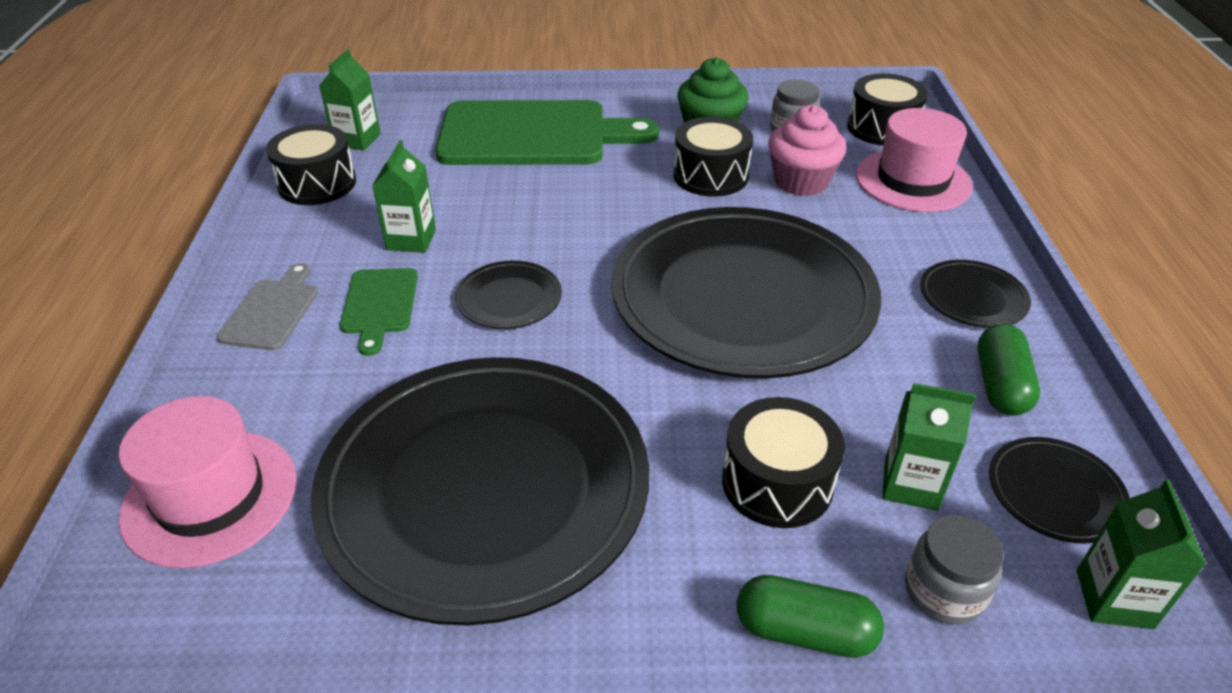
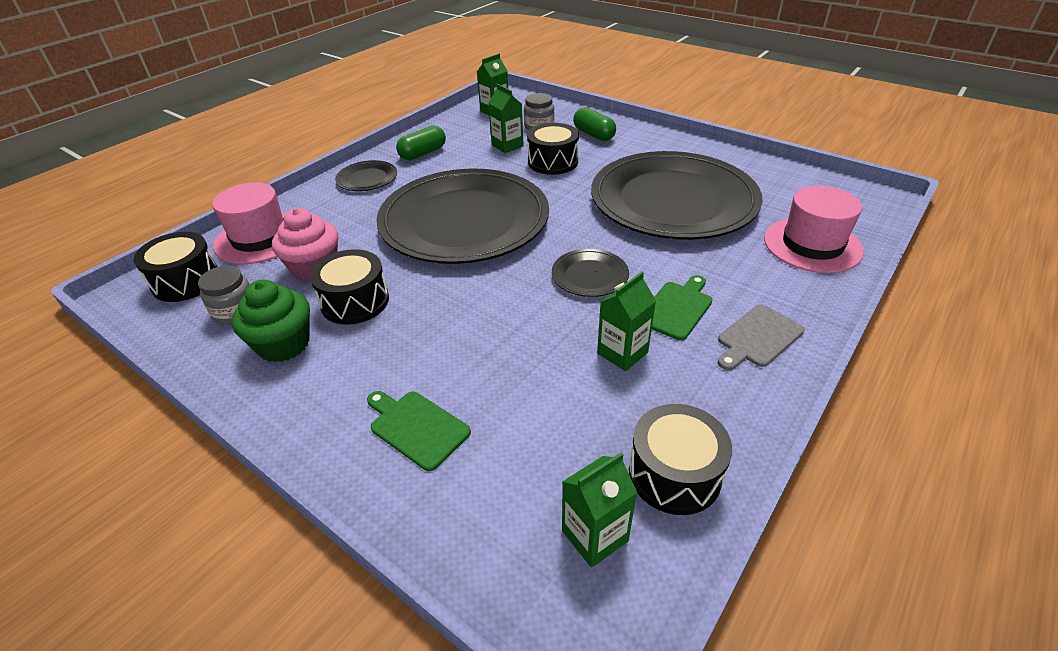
camera: 140 degrees left, 0 degrees up
(532, 135) = (417, 427): green cutting board -> green cutting board, size x0.46
(1055, 493) = (465, 129): black plate -> none

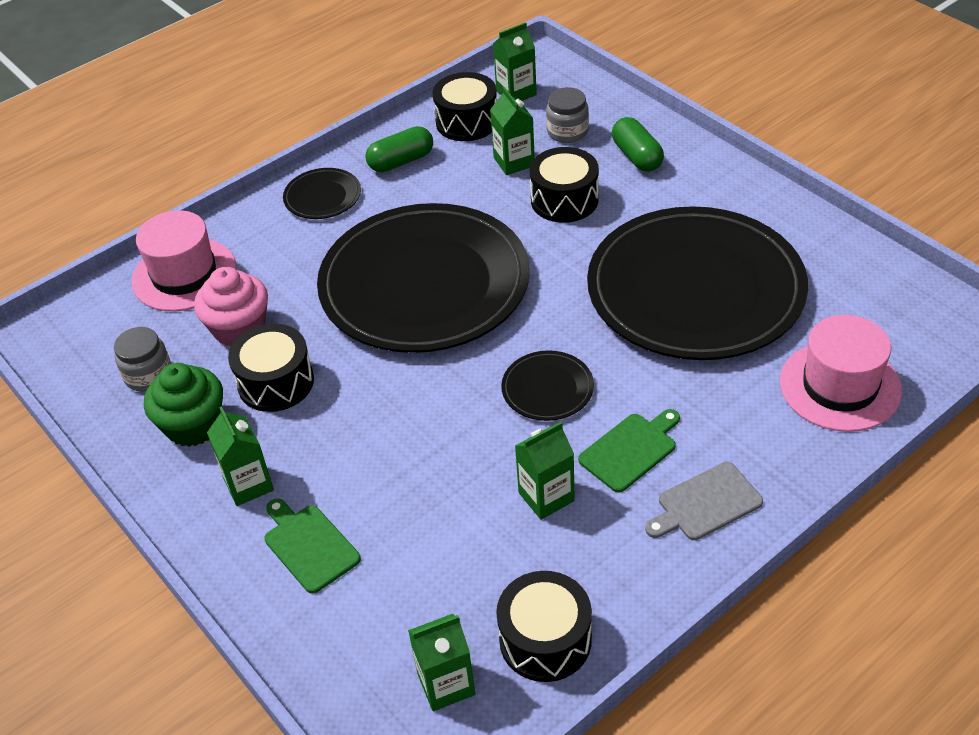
camera: 15 degrees right, 5 degrees up
(186, 281) = (100, 325): black drum -> black drum (467, 122)
(345, 384) = (248, 484): none -> green carton

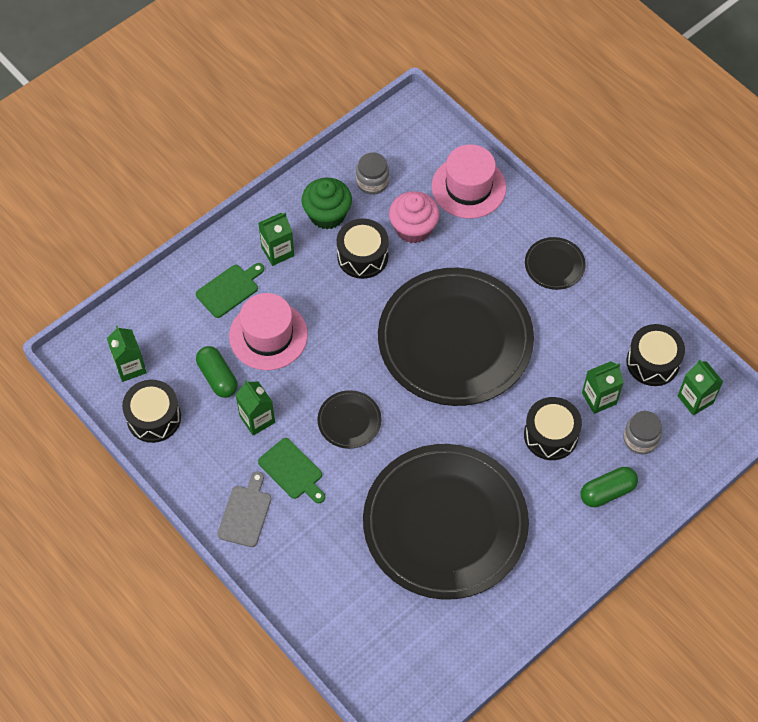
camera: 85 degrees right, 15 degrees up
(401, 161) = (599, 316): green capsule -> green capsule (217, 377)
(705, 503) = (245, 513): grey cutting board -> grey cutting board turned 45 degrees clockwise
(840, 386) = (343, 612): pink hat -> pink hat (268, 335)

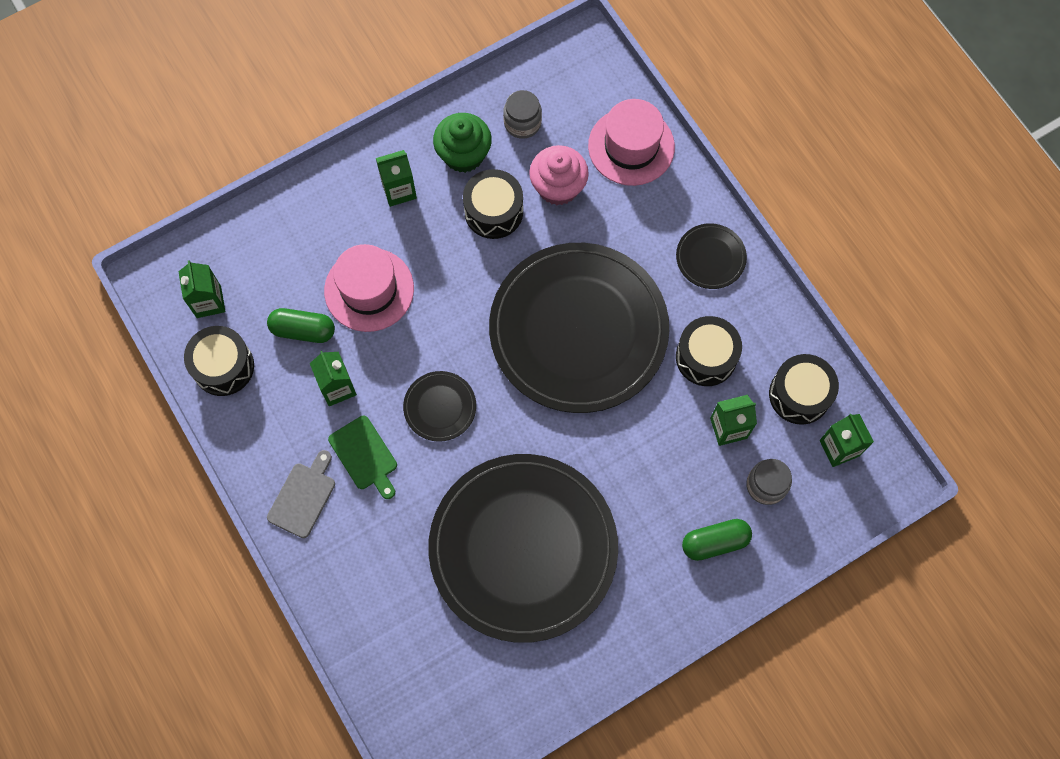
camera: 10 degrees right, 10 degrees up
(217, 377) = (303, 330): green capsule -> green capsule turned 60 degrees counterclockwise
(229, 289) = (336, 227): green cutting board -> none
(550, 435) = (664, 463): black drum -> black drum (706, 357)

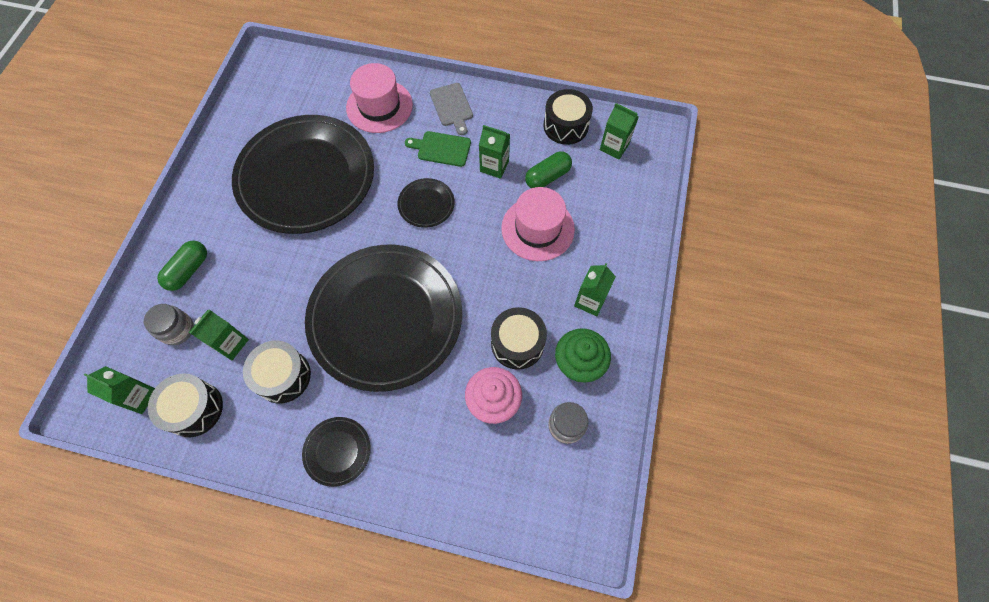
camera: 135 degrees right, 5 degrees down
(631, 146) = (472, 485): pink hat -> pink hat (379, 106)

